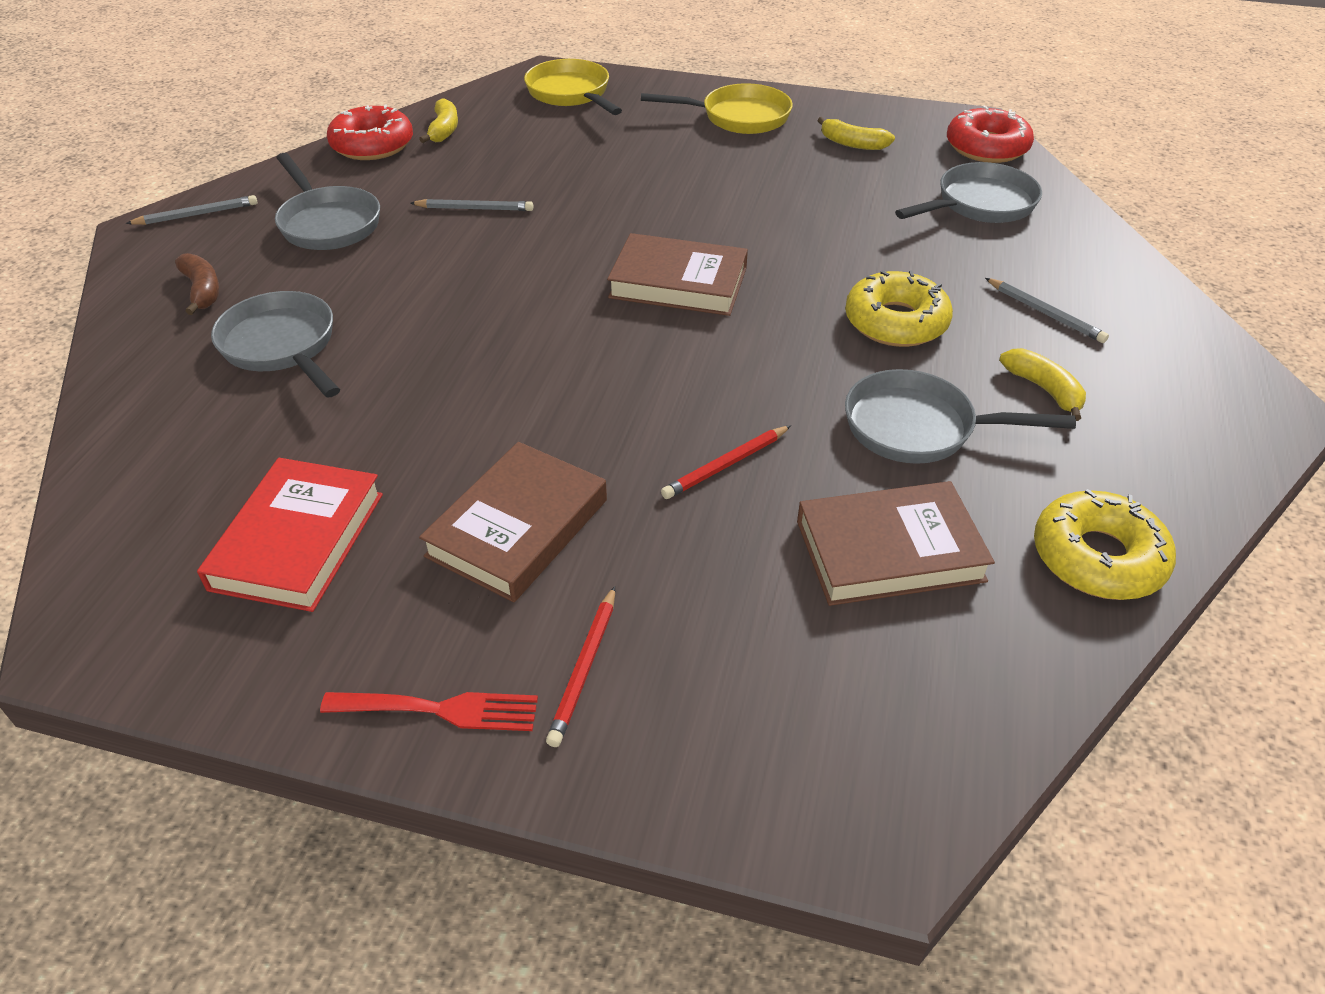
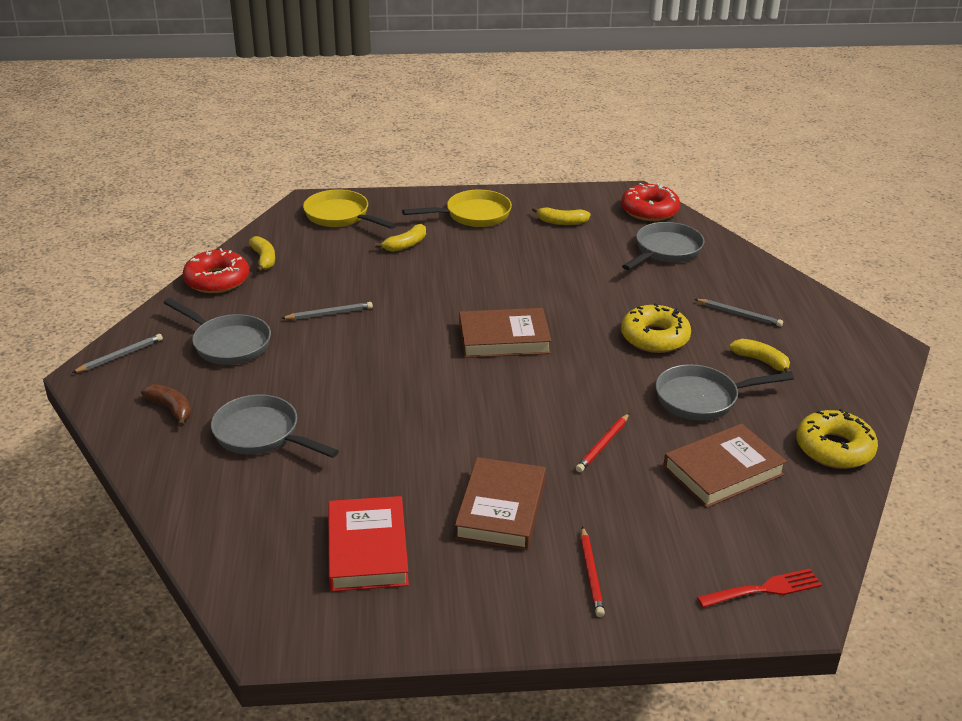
camera: 20 degrees left, 10 degrees down
(440, 709) = (523, 616): red fork -> red fork (764, 589)
(628, 140) = (406, 245): none -> yellow banana

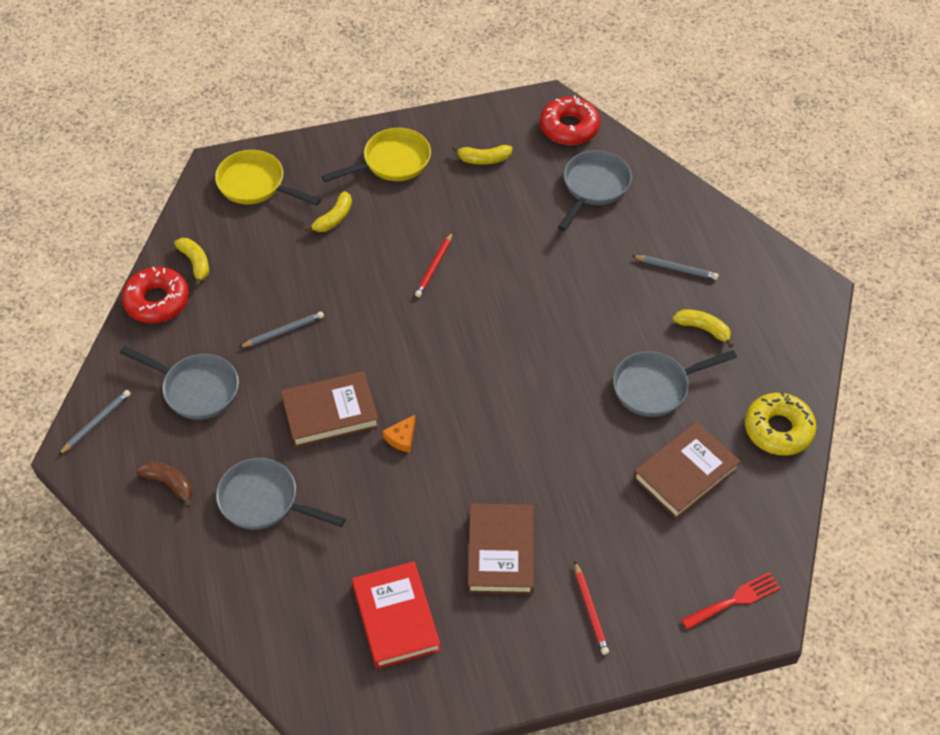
camera: 10 degrees left, 20 degrees up
(421, 404) = (402, 438): none -> orange cheese
(504, 339) = (460, 338): brown book -> brown book (330, 413)
(603, 445) = (576, 460): red pencil -> red pencil (434, 267)
(654, 337) = (601, 313): yellow donut -> none

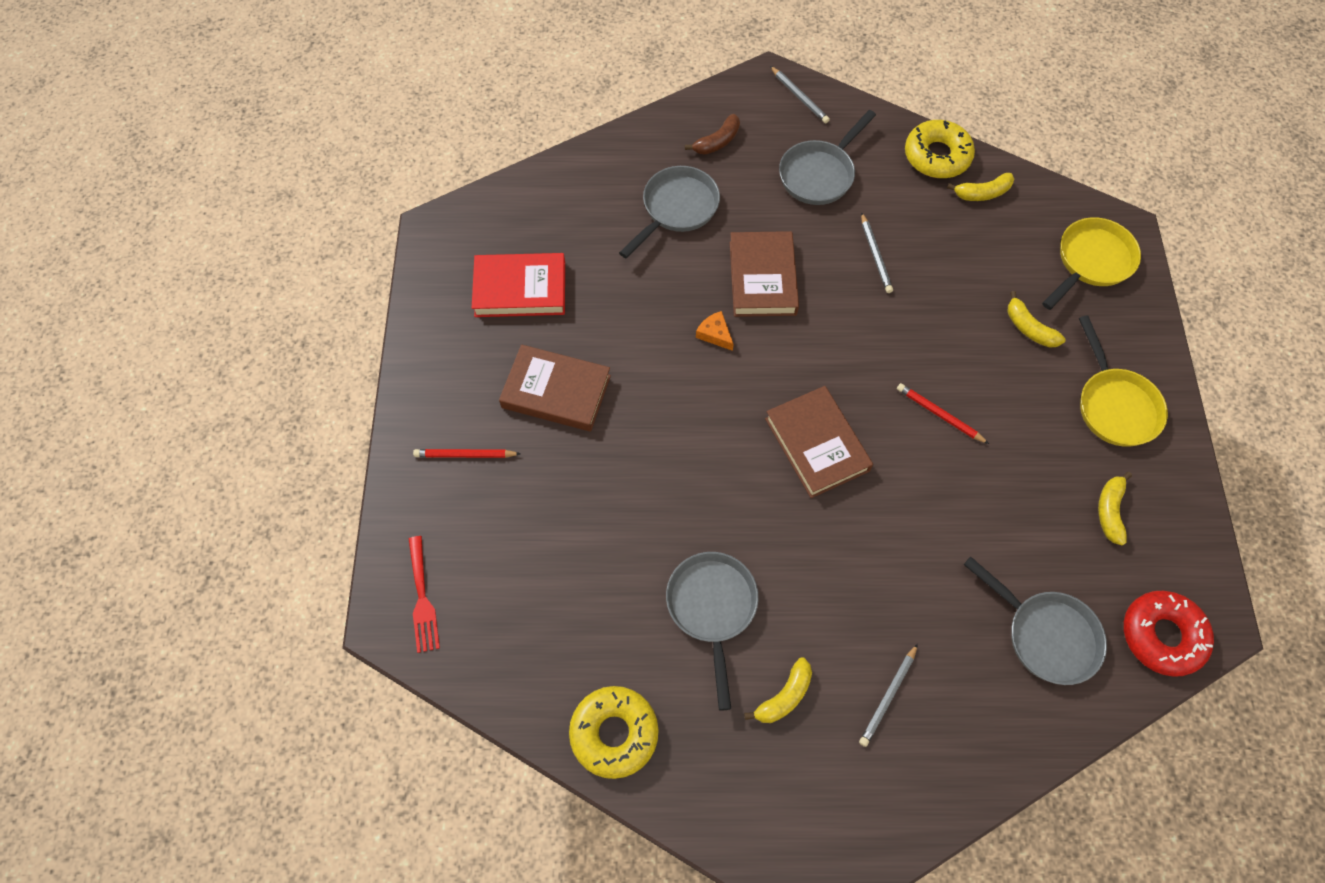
camera: 105 degrees right, 10 degrees up
(157, 301) = (937, 156): red donut -> yellow donut
(685, 473) = (588, 601): brown book -> brown book (816, 444)

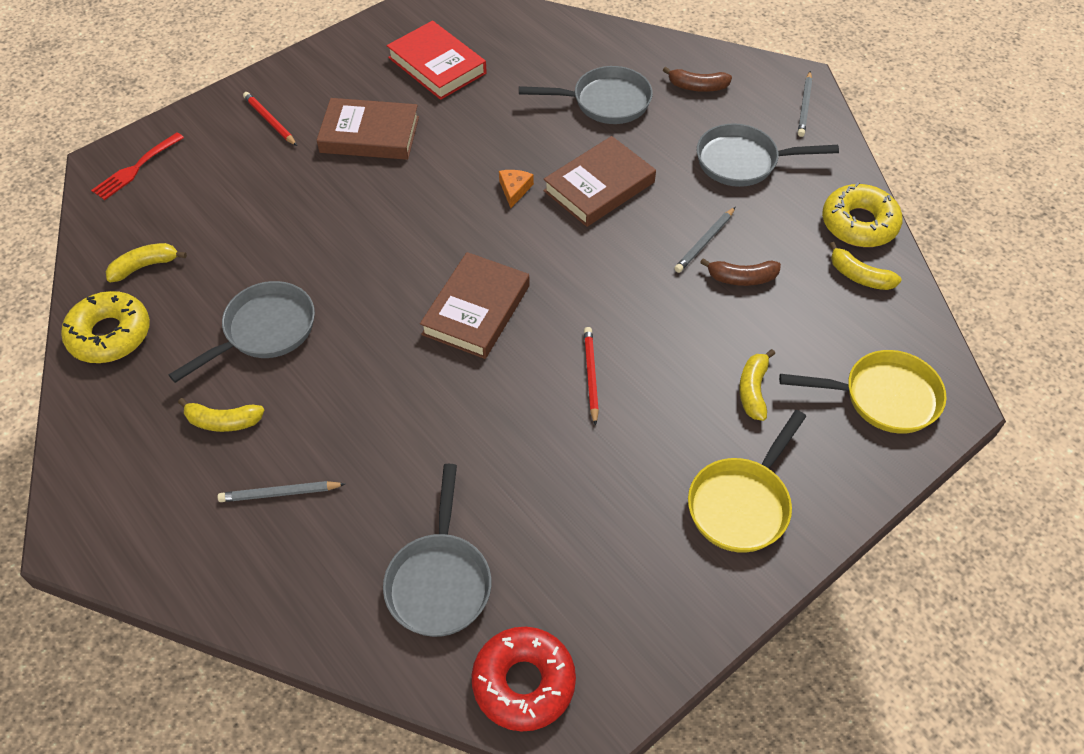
camera: 50 degrees right, 10 degrees down
(556, 391) = (369, 134): brown book -> brown book turned 60 degrees counterclockwise
(927, 259) = (741, 278): none -> brown banana
(1110, 511) = (620, 563): yellow banana -> yellow banana (145, 266)

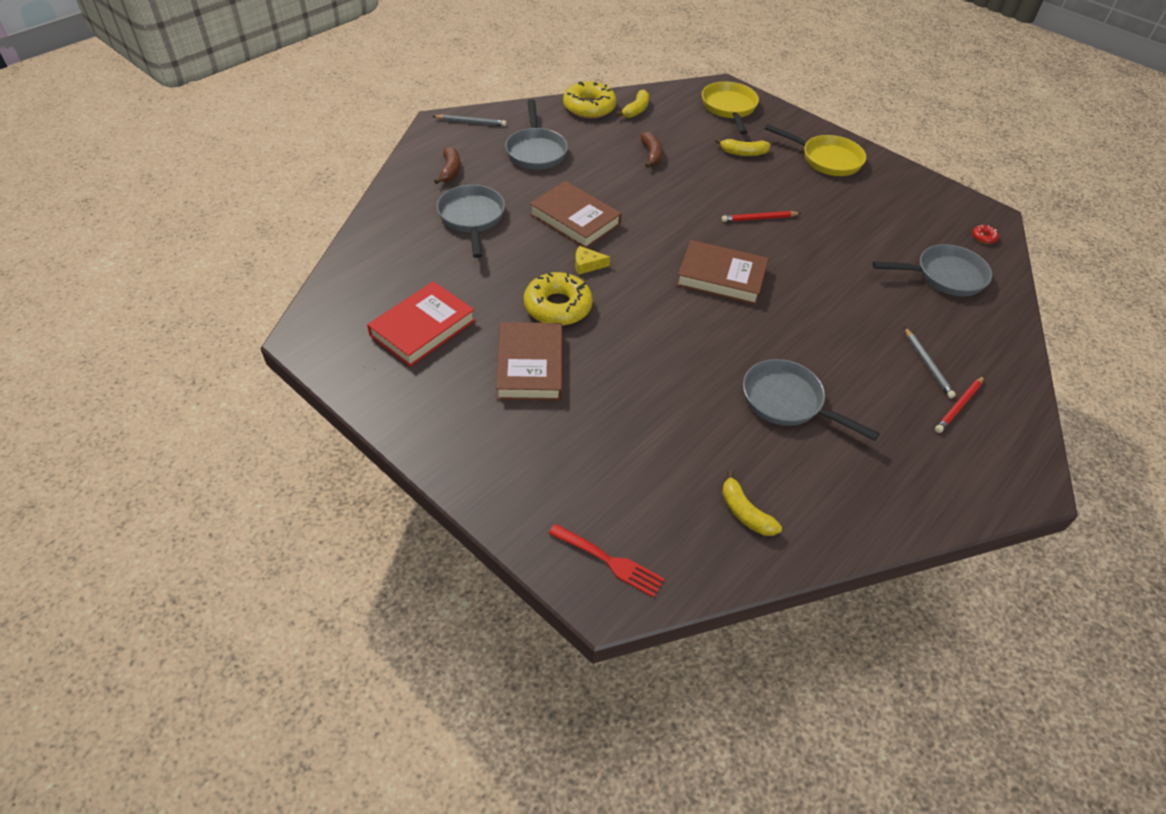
camera: 100 degrees left, 5 degrees down
(110, 334) = (834, 518): yellow donut -> yellow donut (557, 306)
(223, 421) = (885, 411): yellow banana -> none
(270, 121) = (517, 450): red pencil -> red pencil (959, 406)
(514, 189) = (587, 265): orange cheese -> yellow cheese
(523, 682) = (983, 237): red donut -> red donut, size x0.41
(704, 242) = (622, 169): grey pencil -> none

